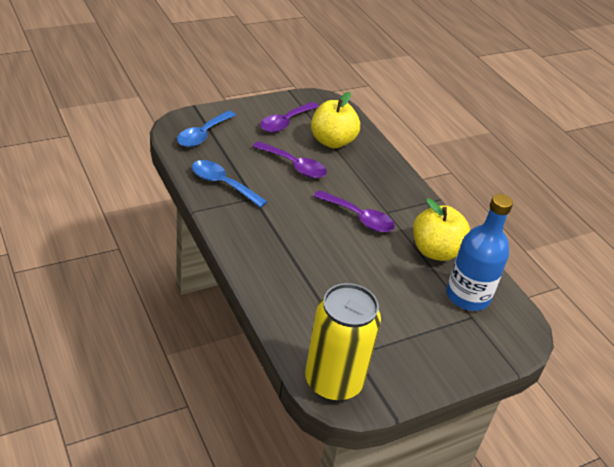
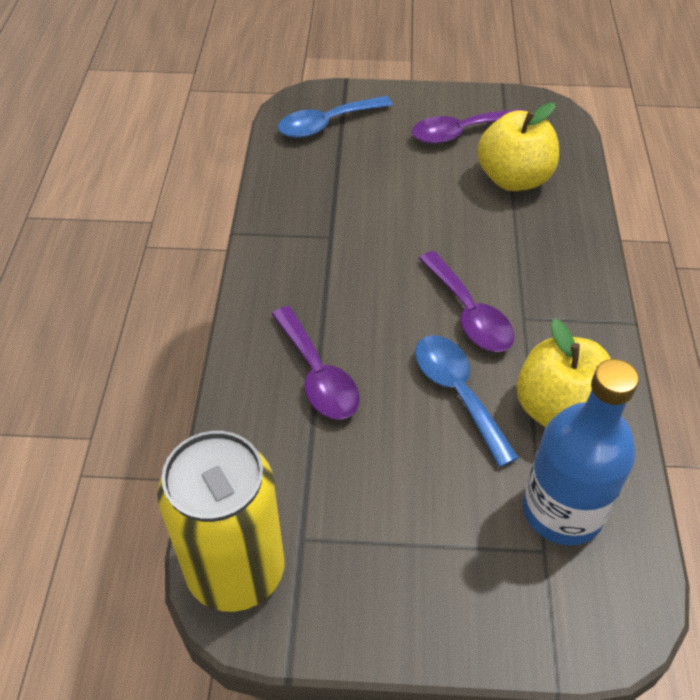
camera: 35 degrees right, 10 degrees up
(222, 184) = (301, 203): blue spoon -> blue spoon (457, 393)
(294, 166) = (426, 203): purple spoon -> purple spoon (318, 375)

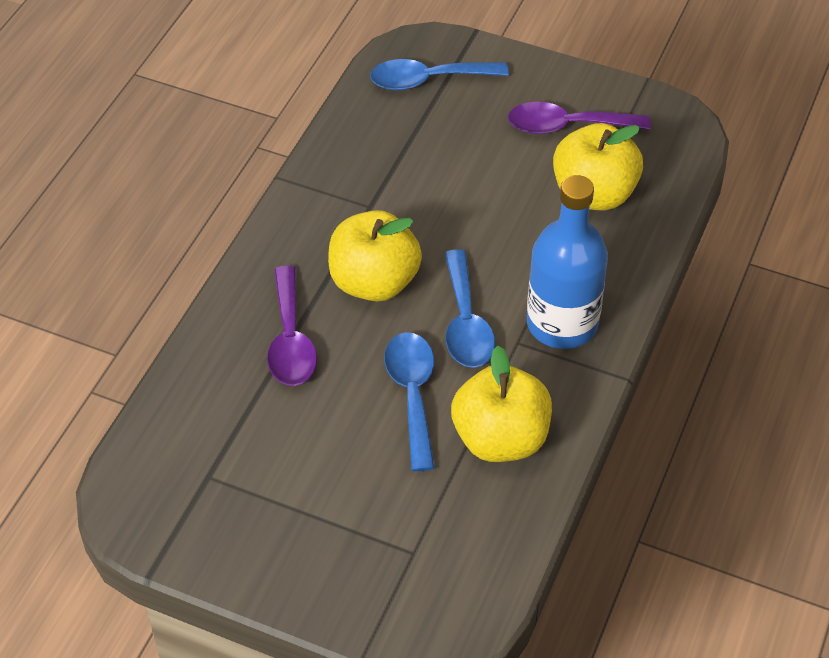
camera: 20 degrees right, 0 degrees up
(236, 570) = (142, 484): yellow can -> none
(368, 301) = (374, 282): none -> yellow apple
(469, 314) = (465, 323): purple spoon -> blue spoon
(562, 510) = (449, 525): blue bottle -> blue bottle (562, 323)

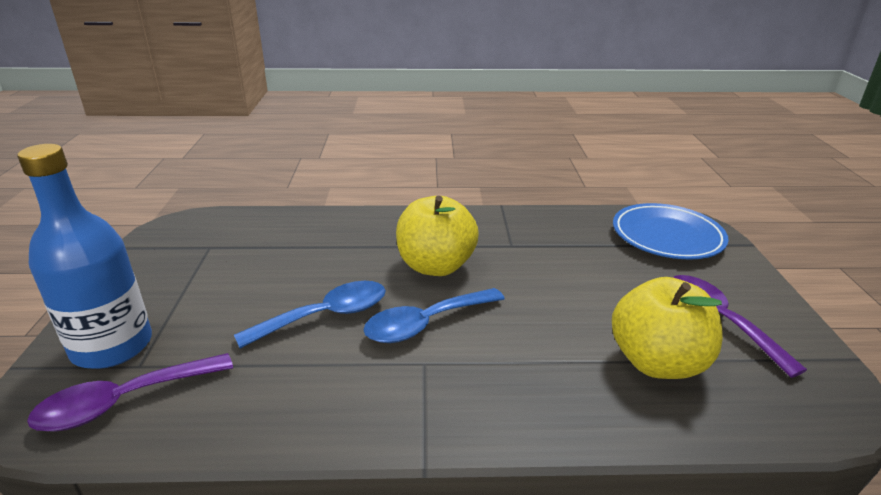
camera: 65 degrees right, 20 degrees down
(290, 340) = (353, 246): purple spoon -> purple spoon (123, 402)
(428, 80) = (667, 236): blue spoon -> blue plate
(500, 439) = (293, 384): yellow apple -> none
(562, 323) = (468, 387): blue bottle -> blue bottle (112, 346)

